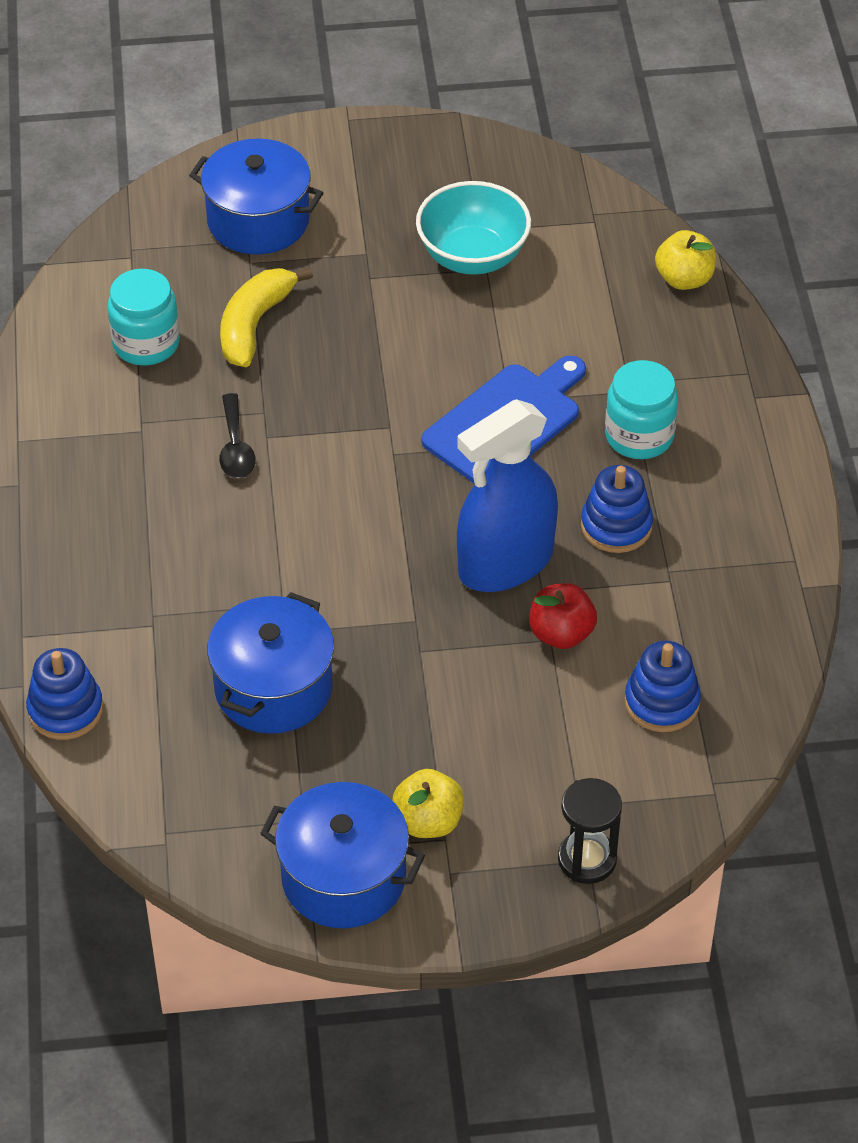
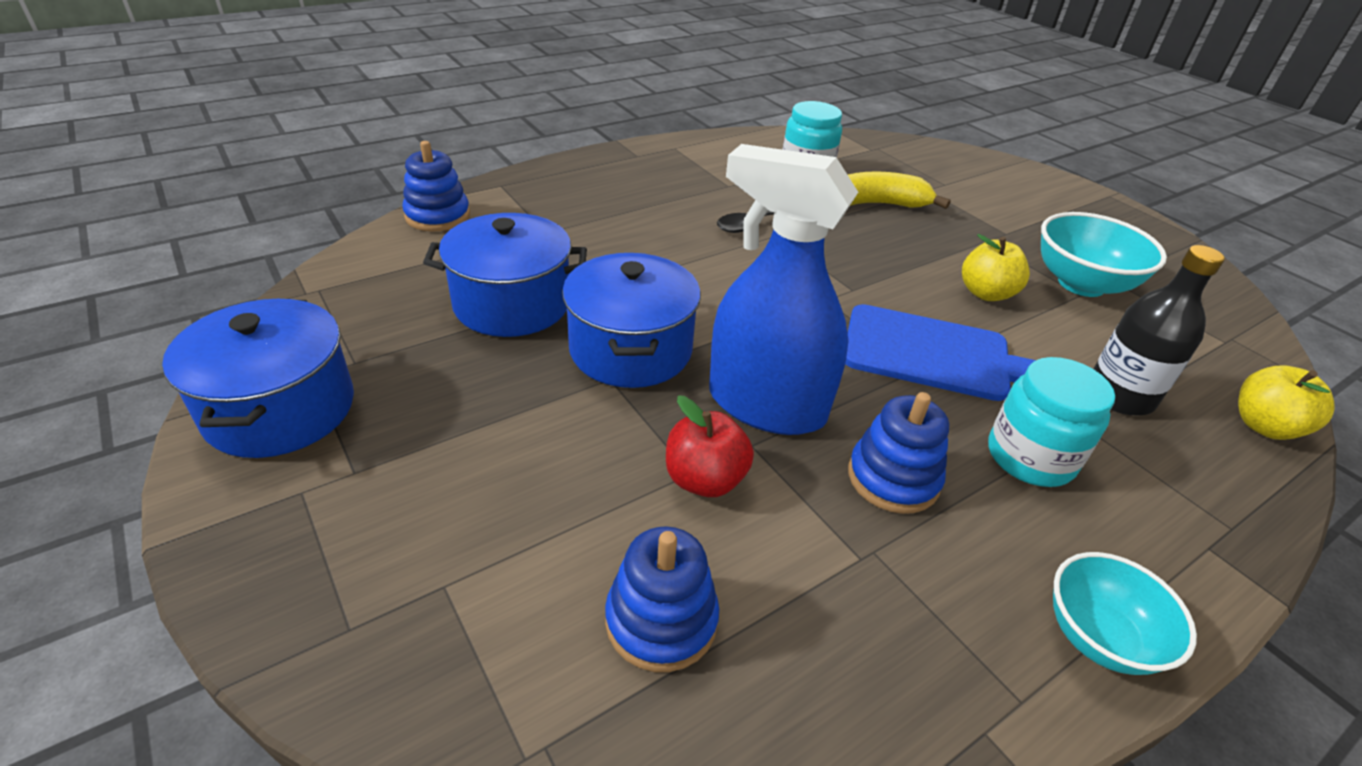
camera: 60 degrees right, 10 degrees down
(258, 220) = (968, 184): blue pot -> blue pot (631, 349)
(428, 821) = (376, 451): yellow apple -> yellow apple (986, 293)
(587, 859) = (349, 627): black hourglass -> none
(612, 339) = (1119, 396): none -> black bottle
(779, 499) = (1098, 637): none -> turquoise bowl

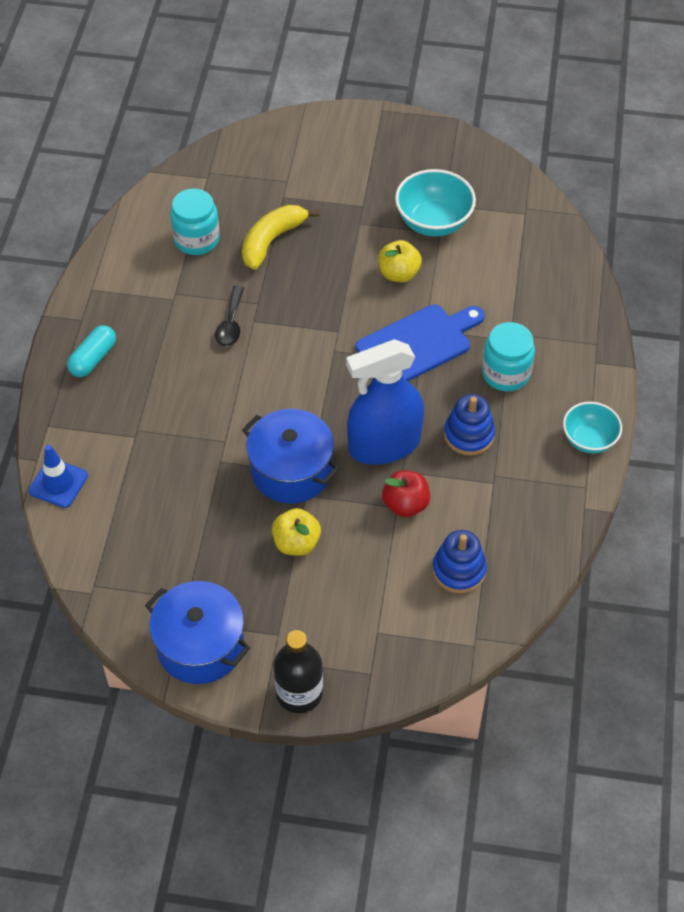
camera: 45 degrees left, 15 degrees up
(437, 216) = (58, 483): blue stacking toy -> blue traffic cone
(512, 304) = (199, 499): blue pot -> none
(605, 176) = (93, 358): none -> turquoise capsule
(1119, 396) = (510, 300): black bottle -> black bottle (299, 693)
(1264, 426) = (573, 267): yellow apple -> yellow apple (296, 543)

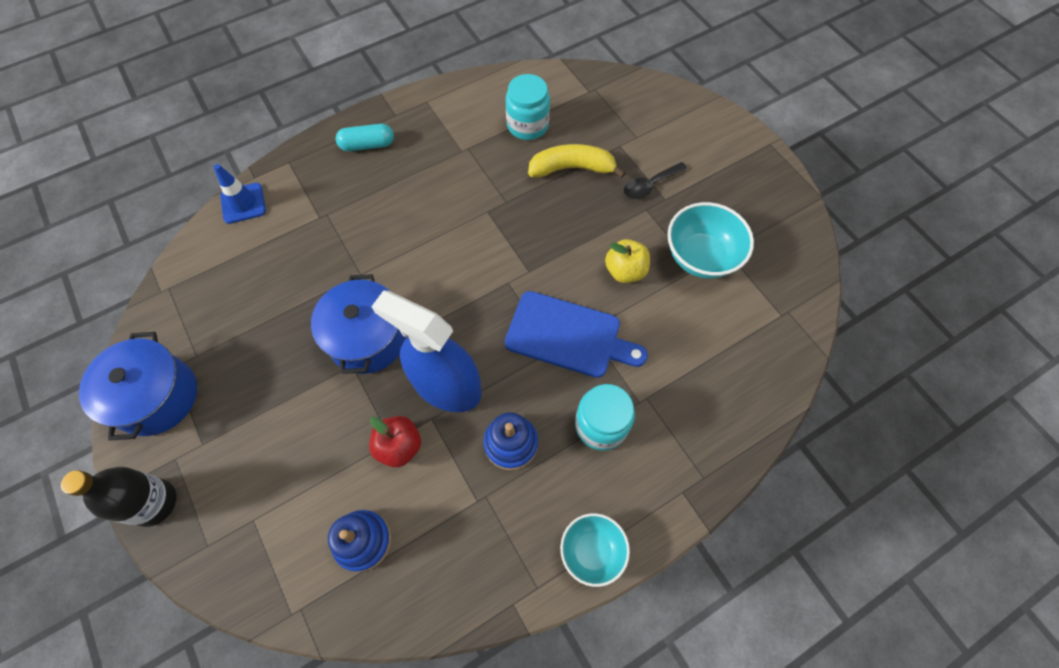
camera: 50 degrees right, 10 degrees up
(231, 323) = (471, 199): black spoon -> black spoon (650, 185)
(296, 543) = (300, 392): yellow apple -> none

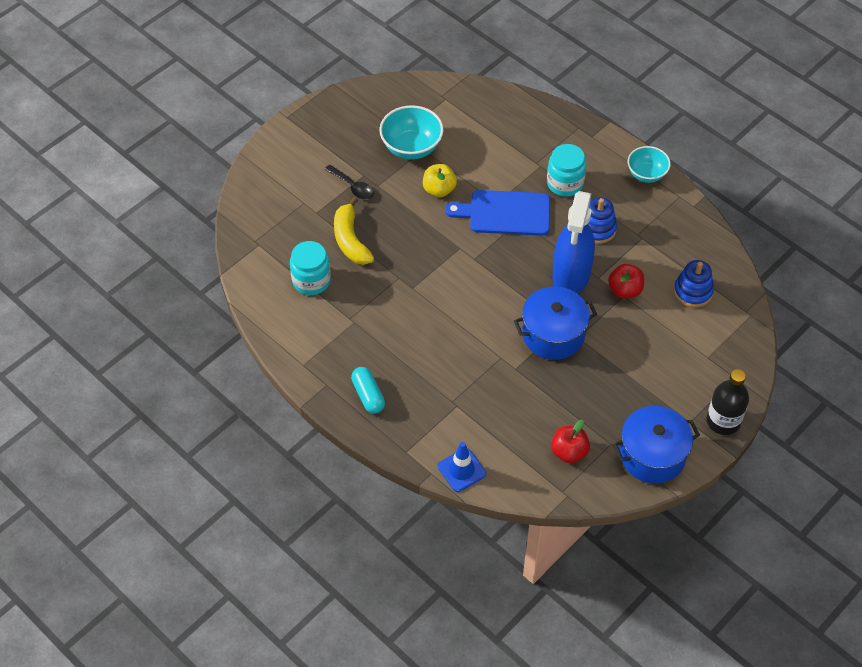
camera: 105 degrees left, 10 degrees down
(209, 308) = (569, 452): none -> red apple
(568, 335) = (505, 213): blue cutting board -> blue cutting board turned 90 degrees counterclockwise

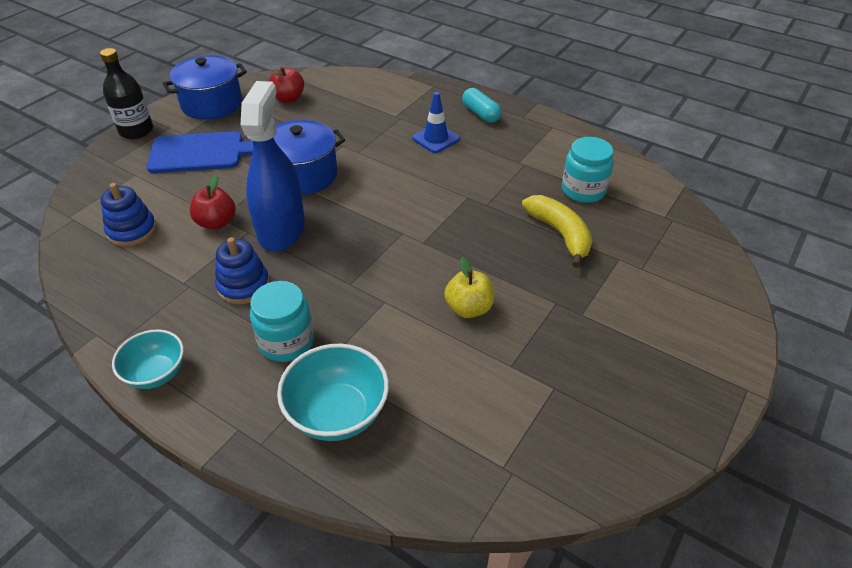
camera: 170 degrees right, 10 degrees down
(352, 186) = (589, 296): black spoon -> none
(411, 147) = (529, 366): turquoise bowl -> turquoise bowl (337, 413)
(461, 470) = (382, 81): blue traffic cone -> blue traffic cone (436, 139)
(505, 213) = (370, 289): blue cutting board -> blue cutting board (201, 152)

